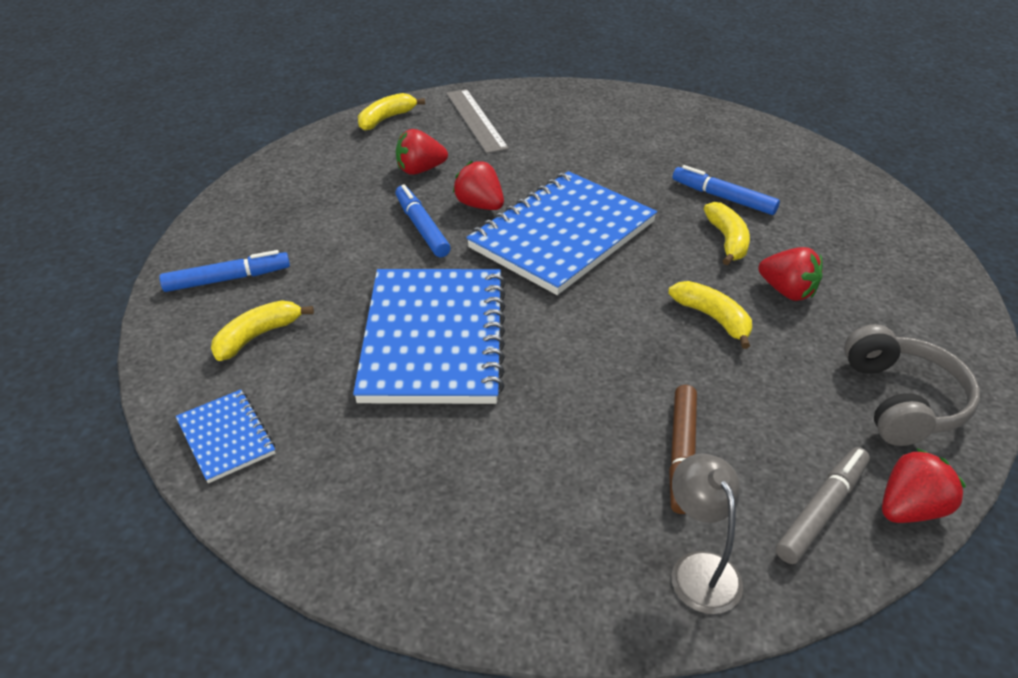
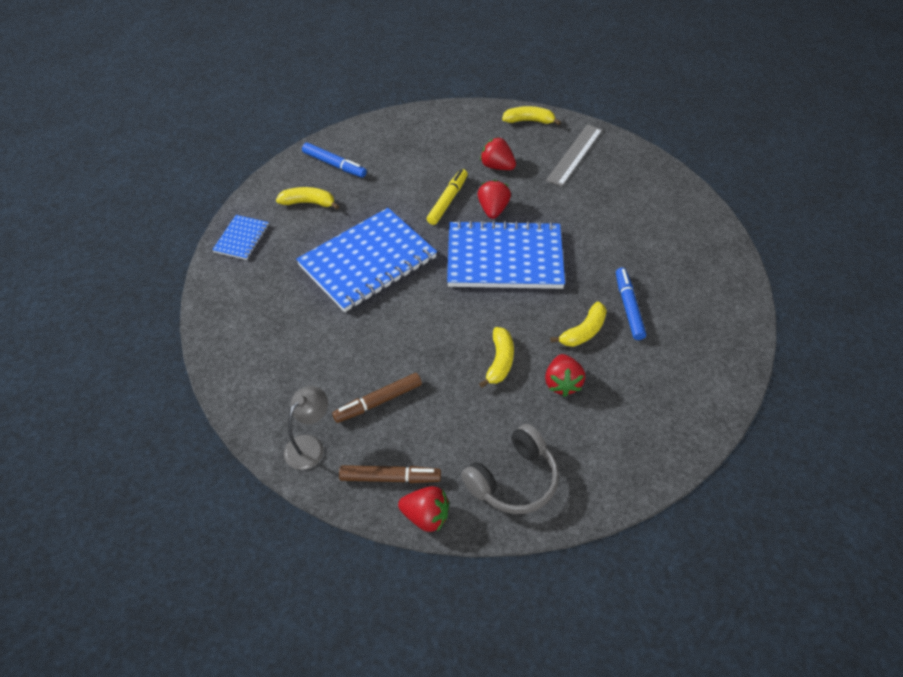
camera: 50 degrees right, 10 degrees up
(422, 227) = (447, 201): blue marker -> yellow marker
(821, 510) = (390, 478): grey marker -> brown marker

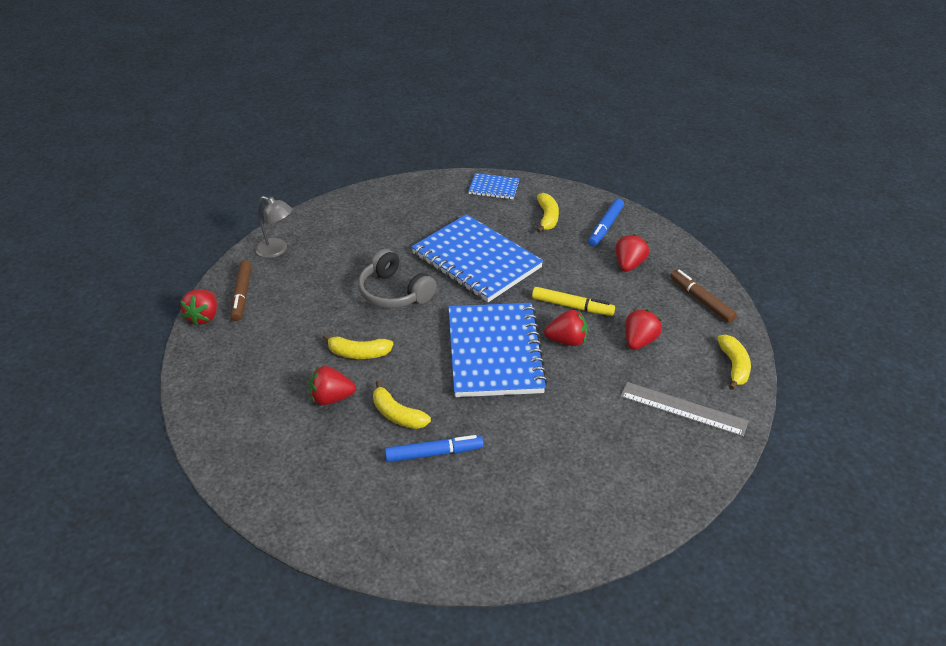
camera: 85 degrees right, 10 degrees down
(378, 401) = (316, 282): brown marker -> brown marker (701, 300)
(395, 157) = (629, 264): none -> red strawberry
(513, 480) = (229, 366): grey headphones -> grey headphones (394, 292)

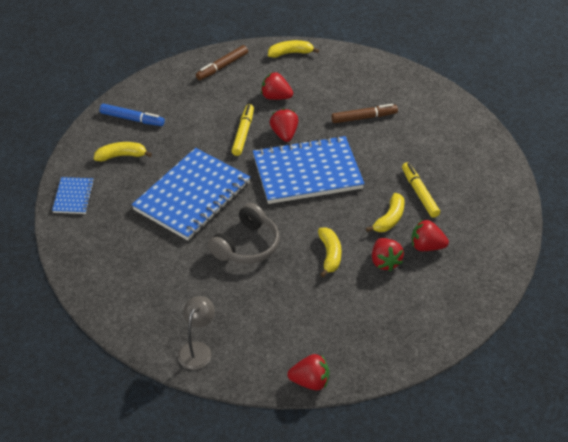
camera: 100 degrees left, 5 degrees up
(242, 295) = (272, 360): brown marker -> brown marker (364, 117)
(434, 453) = (419, 193): blue marker -> yellow marker
(629, 264) = (184, 104): red strawberry -> red strawberry (426, 246)
(683, 409) = (338, 76): grey ruler -> none

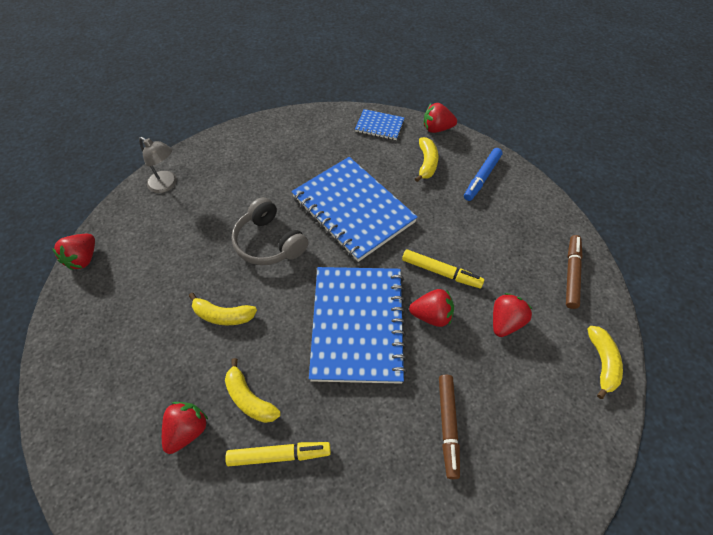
camera: 105 degrees right, 10 degrees up
(222, 66) = (571, 274): brown marker -> brown marker turned 45 degrees clockwise
(385, 262) = (187, 371): red strawberry -> red strawberry (437, 128)

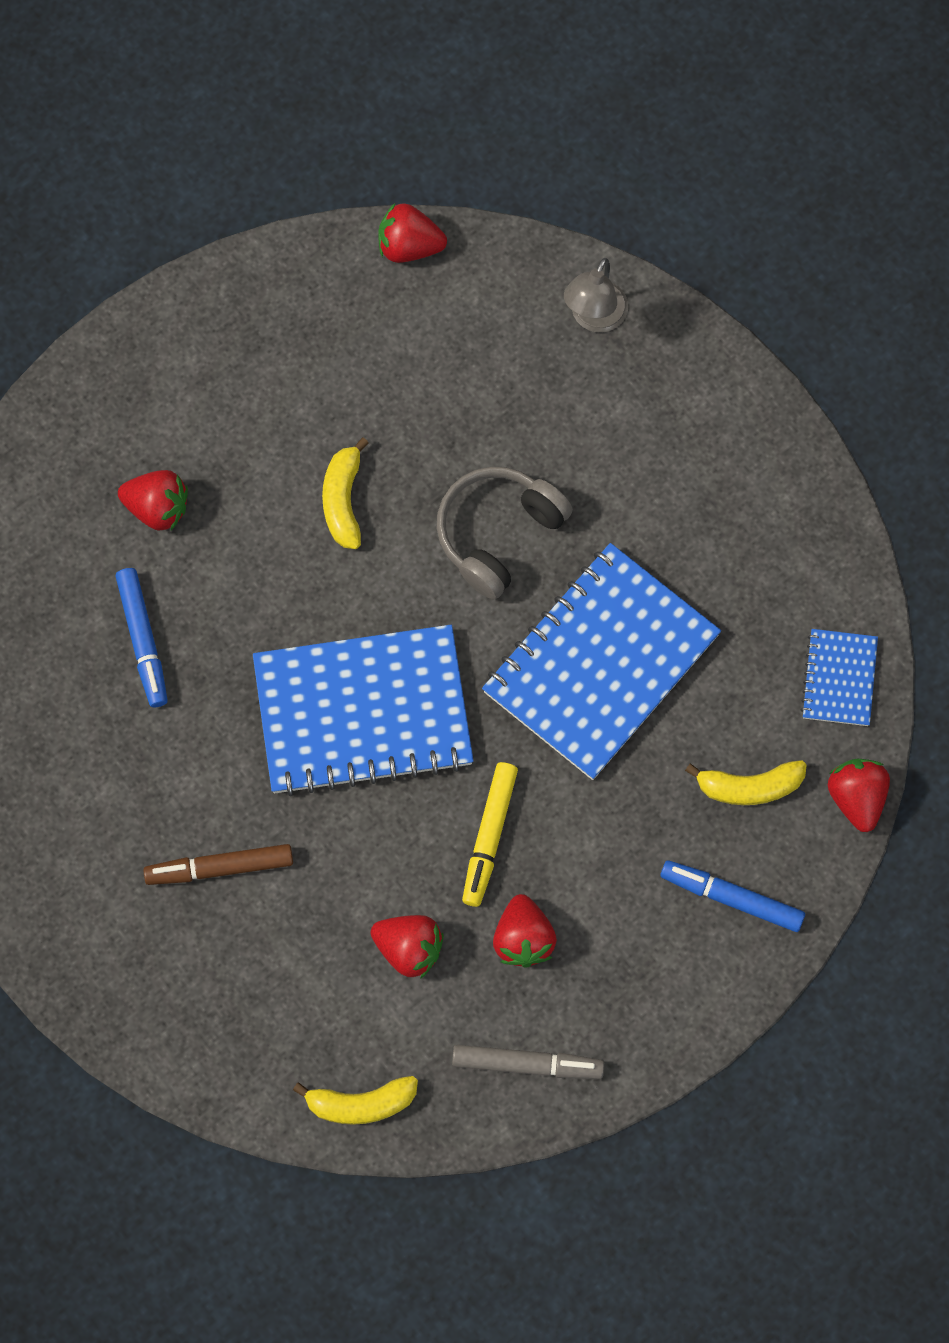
camera: 80 degrees right, 15 degrees up
(249, 398) = (215, 579): yellow banana -> none
(279, 455) = (143, 640): yellow marker -> blue marker
(431, 315) = (400, 828): red strawberry -> red strawberry (523, 939)
(571, 274) = (527, 1064): brown marker -> grey marker

